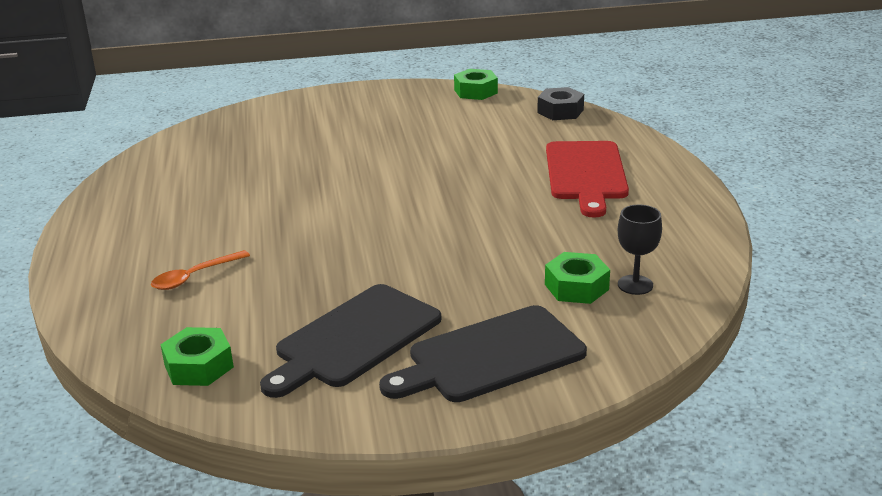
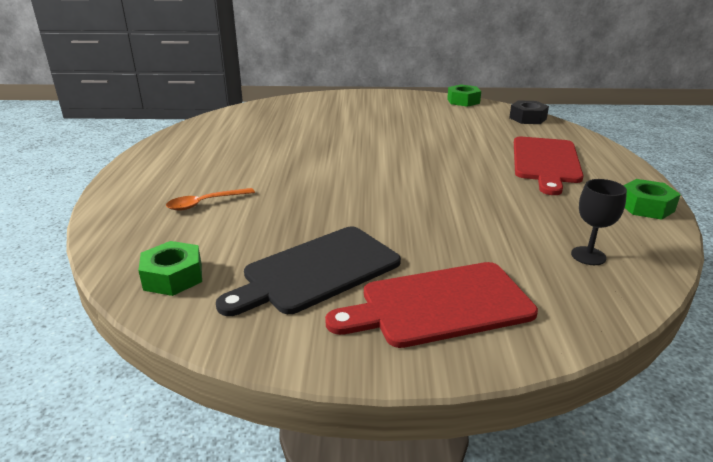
camera: 10 degrees right, 0 degrees up
(490, 356) = (439, 305): black cutting board -> red cutting board
(576, 287) = (531, 251): green nut -> green nut (646, 207)

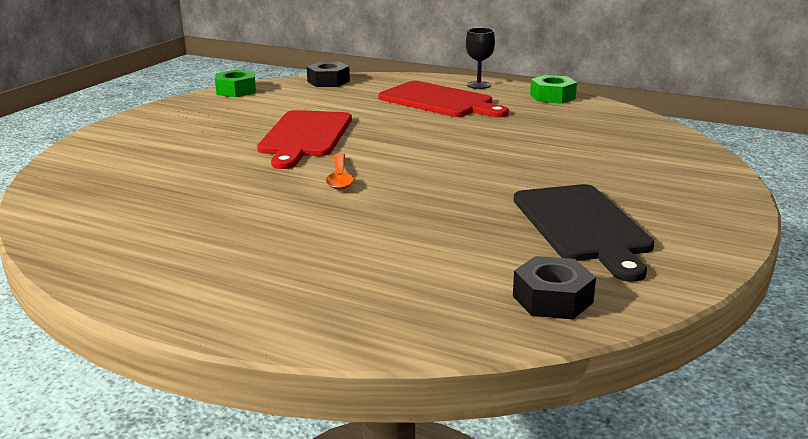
camera: 65 degrees left, 5 degrees down
(173, 277) = (552, 299): green nut -> black nut
(205, 203) = (372, 264): orange spoon -> orange spoon (339, 178)
(439, 305) = (663, 191): red cutting board -> red cutting board (305, 136)
(588, 256) = (615, 131): black goblet -> black goblet (478, 85)

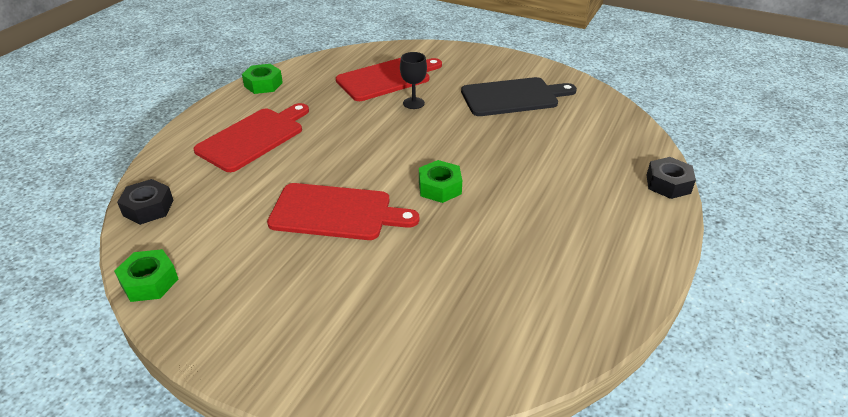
camera: 90 degrees left, 15 degrees up
(339, 178) = (440, 187): orange spoon -> green nut
(478, 85) = (212, 116): black goblet -> black goblet (413, 103)
(552, 299) = (601, 113): black nut -> black nut (668, 184)
(599, 148) = (387, 78): none -> red cutting board

